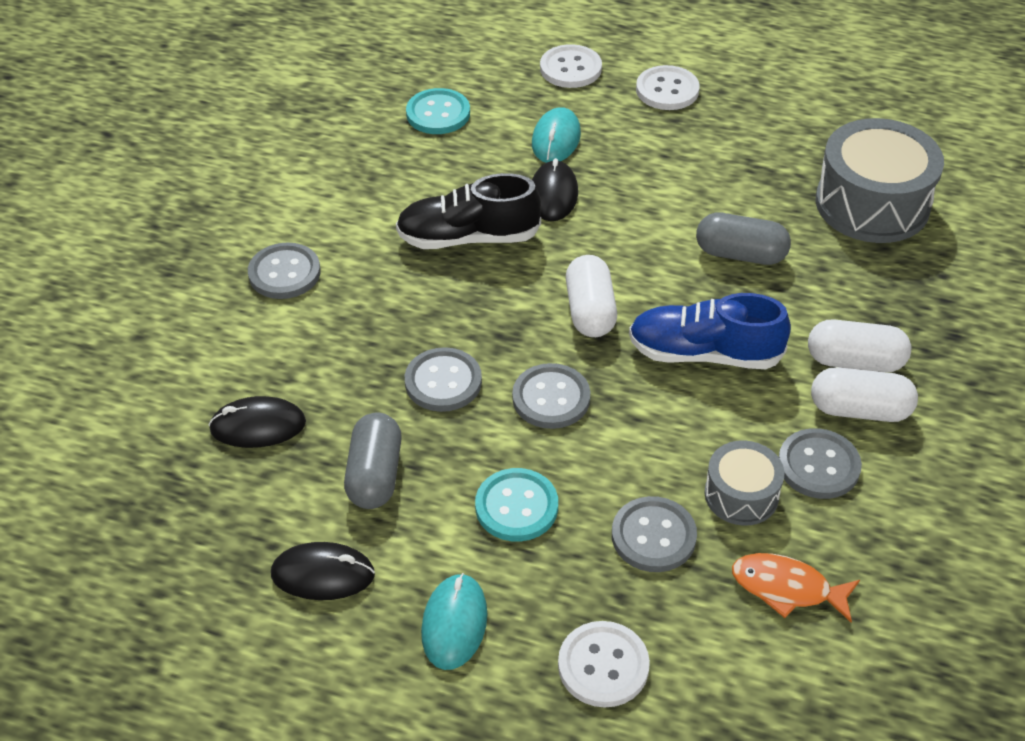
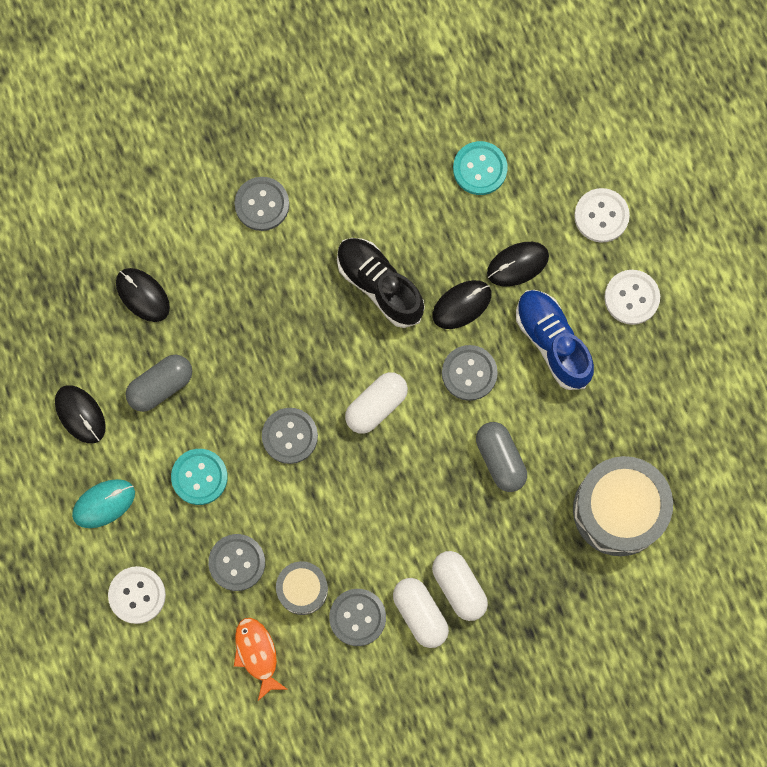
camera: 50 degrees right, 30 degrees up
(443, 382) = (253, 367): grey button -> grey button (469, 373)
(556, 139) = (517, 264): turquoise mouse -> black mouse
(704, 353) = (395, 496): blue shoe -> blue shoe (552, 342)

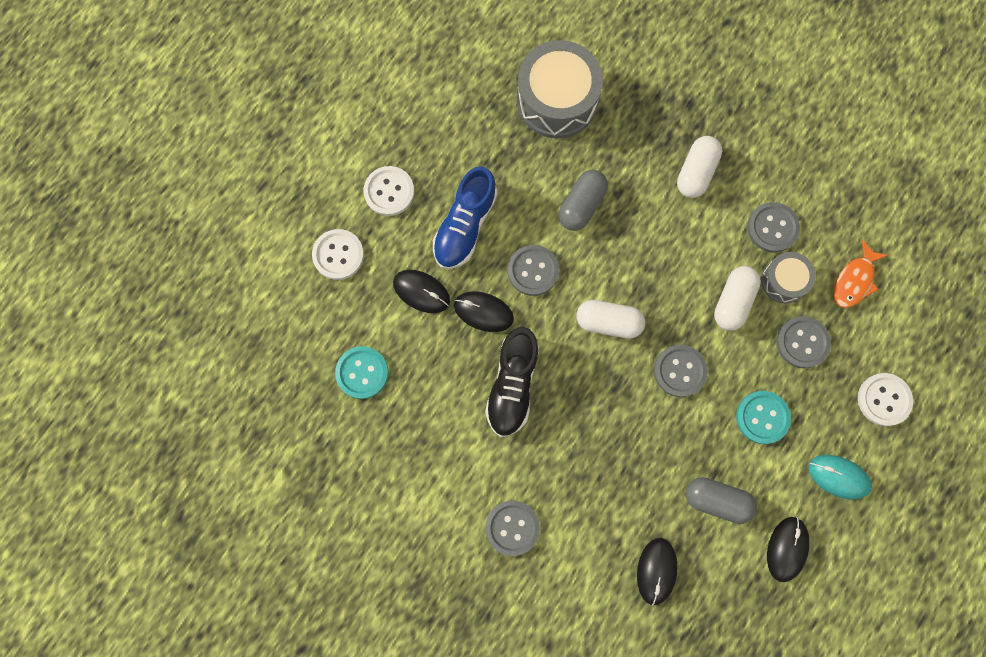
camera: 125 degrees left, 0 degrees up
(420, 614) = (736, 186): white capsule -> white capsule (733, 301)

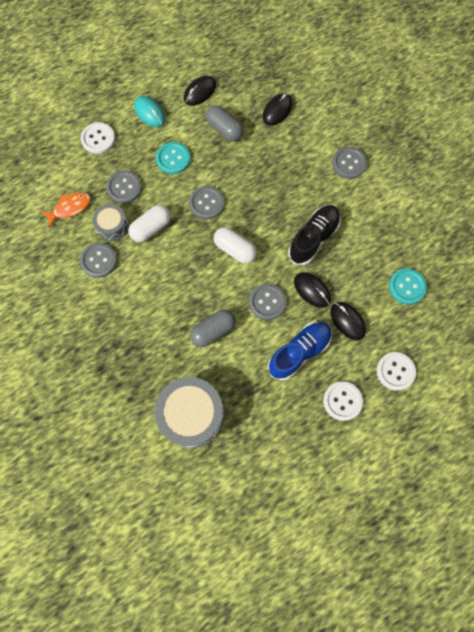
camera: 155 degrees left, 5 degrees down
(696, 172) = (125, 318): white capsule -> none

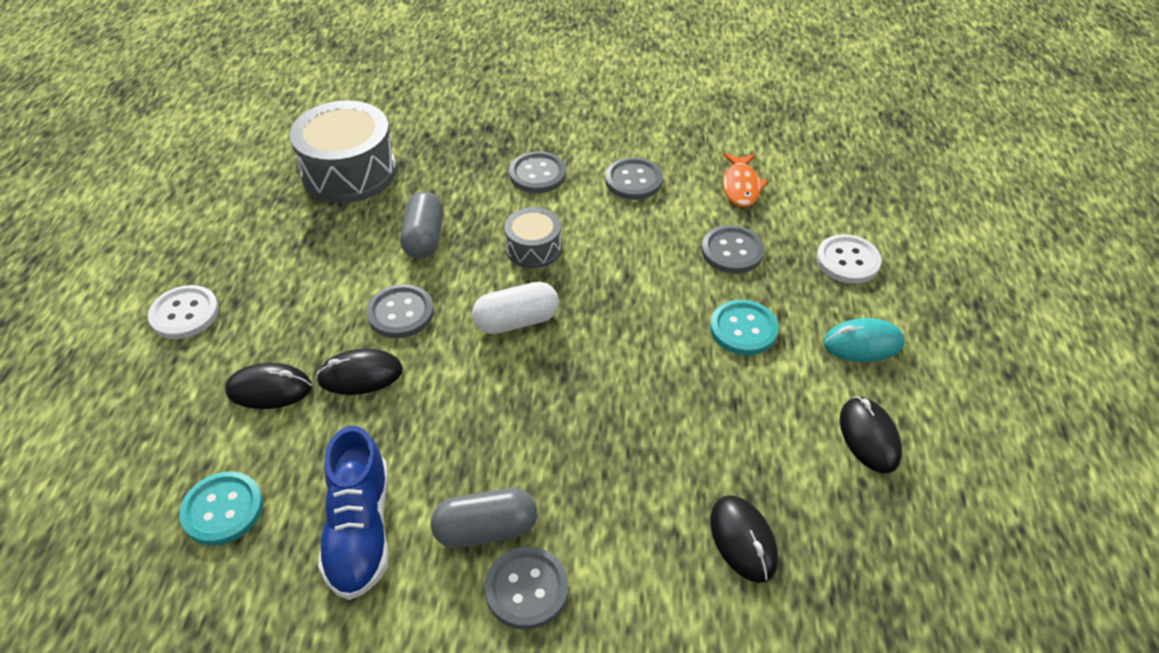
camera: 125 degrees right, 25 degrees down
(112, 226) = (675, 213): grey drum -> grey drum (533, 248)
(151, 228) = (638, 249): white capsule -> none
(206, 203) = (625, 329): grey button -> grey button (537, 174)
(224, 129) = (756, 429): grey capsule -> grey capsule (486, 530)
(299, 352) = (296, 307): blue shoe -> blue shoe (360, 530)
(313, 238) = (437, 430): black shoe -> none
(395, 371) = (139, 399): white button -> none

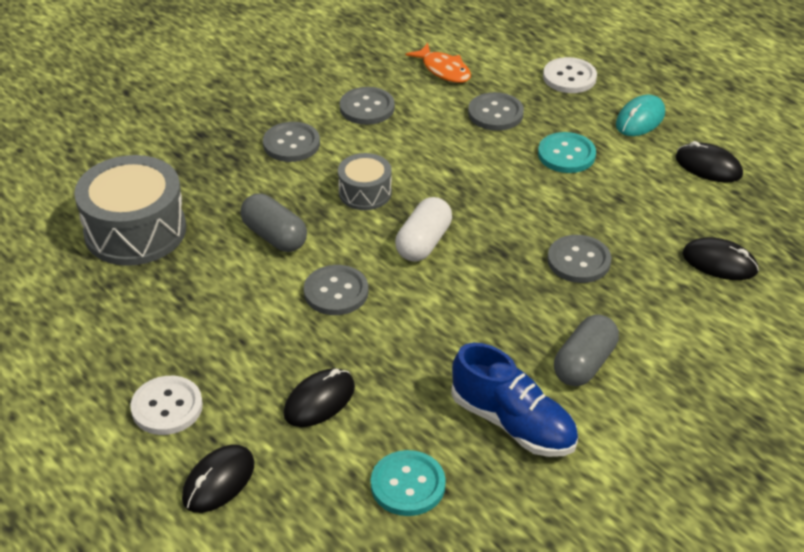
camera: 45 degrees left, 5 degrees down
(360, 375) = (370, 346): black mouse -> black mouse (218, 481)
(526, 589) = (650, 373): grey button -> grey button (578, 261)

